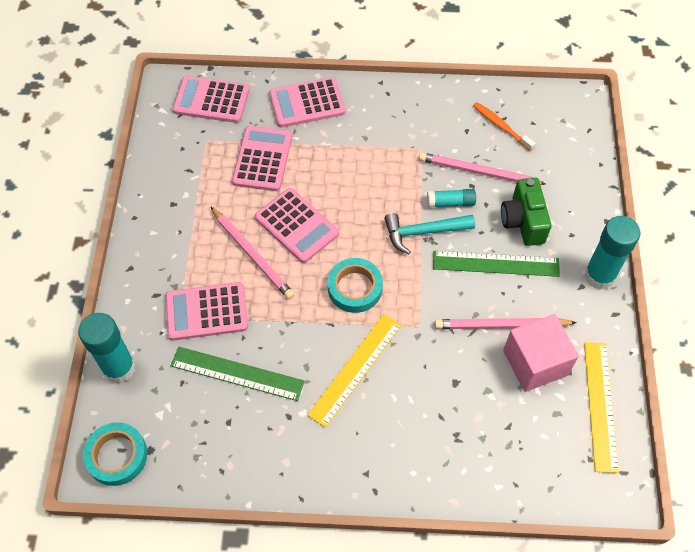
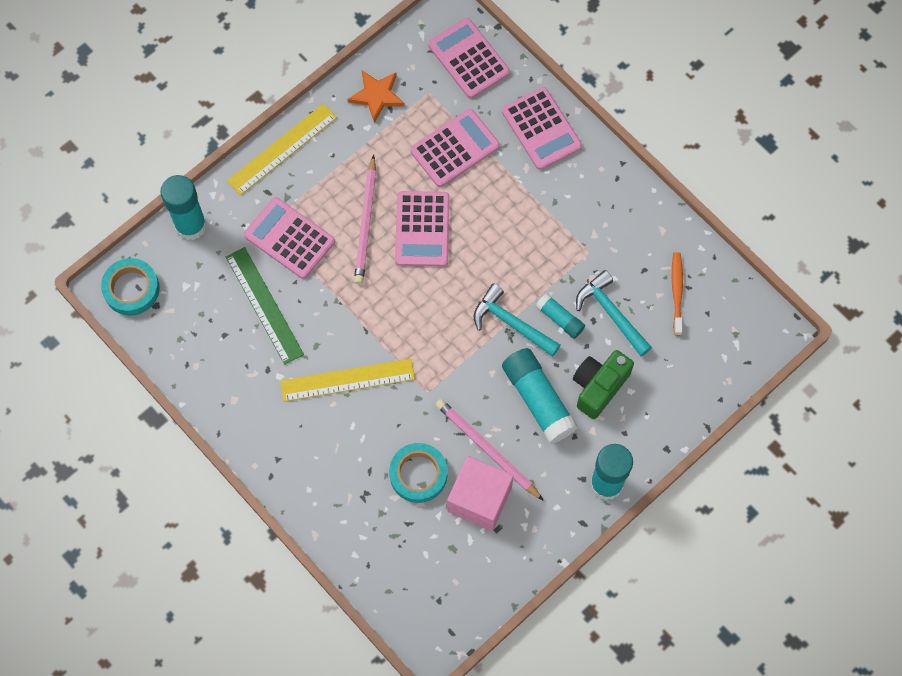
camera: 45 degrees right, 10 degrees up
(171, 170) = (377, 96): none -> orange star
(307, 103) = (541, 129): pink calculator -> pink calculator turned 150 degrees counterclockwise
(355, 288) = (412, 319): turquoise tape -> turquoise tape (418, 474)
(478, 172) = (611, 313): pink pencil -> turquoise hammer
(495, 263) = (538, 399): green ruler -> turquoise glue stick
(600, 405) = (490, 574): yellow ruler -> yellow ruler (282, 149)

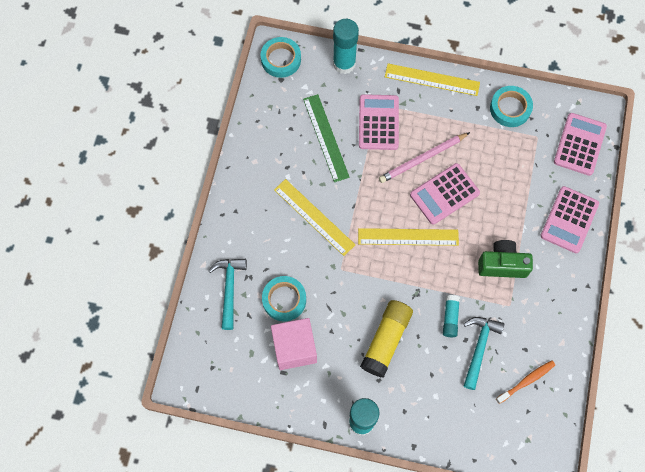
camera: 55 degrees right, 0 degrees up
(264, 305) = (325, 137): green ruler -> green ruler turned 45 degrees counterclockwise
(377, 96) = (510, 108): orange star -> turquoise tape
(442, 299) = (408, 237): none -> yellow ruler
(455, 148) = (513, 177): pink calculator -> none
(487, 449) = (330, 330): pink pencil -> none
(511, 323) = (424, 290): turquoise hammer -> turquoise hammer (229, 289)
(538, 399) = (386, 340): turquoise glue stick -> yellow glue stick
(599, 387) = (423, 373): green camera -> green camera (502, 265)

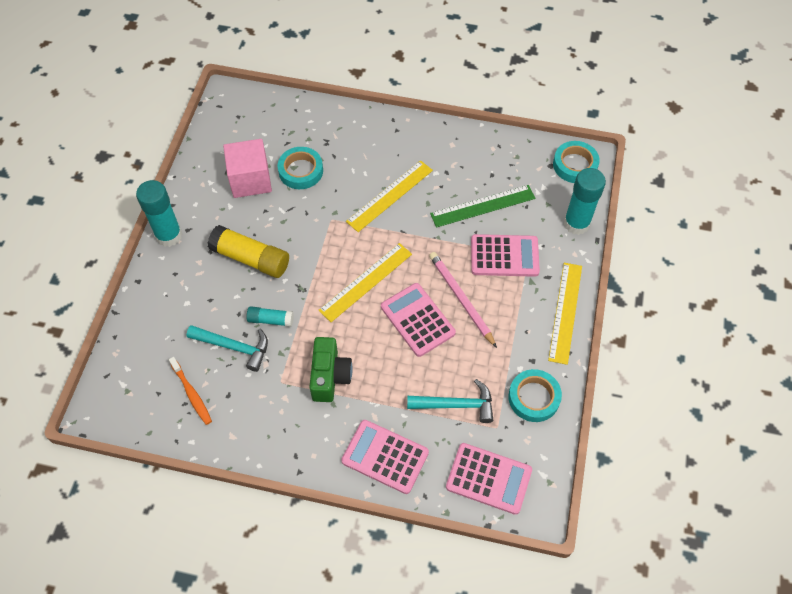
camera: 90 degrees right, 10 degrees down
(229, 289) = (314, 127): turquoise hammer -> turquoise hammer (456, 405)
(408, 237) = (366, 282): yellow ruler -> yellow ruler turned 45 degrees clockwise

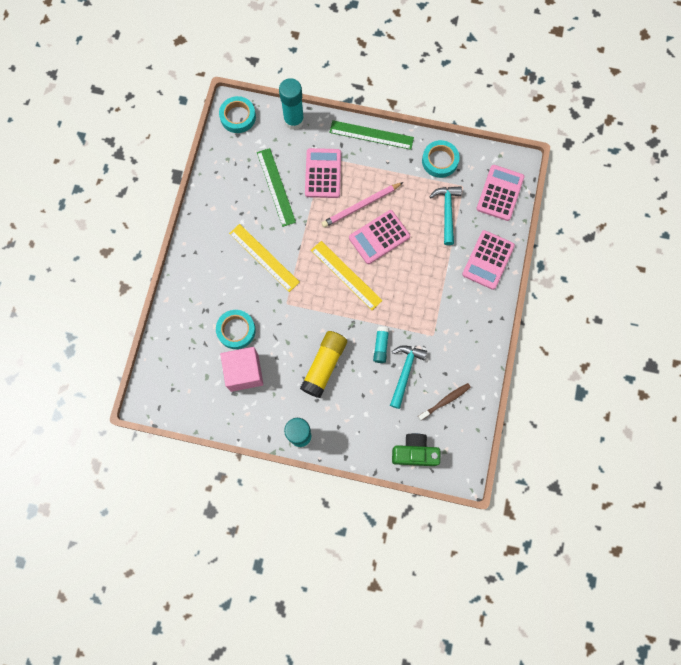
camera: 90 degrees left, 15 degrees up
(192, 394) = (445, 401): orange toothbrush -> brown toothbrush
(330, 376) = (427, 299): green camera -> green camera (414, 452)
(565, 312) = (371, 135): yellow ruler -> green ruler

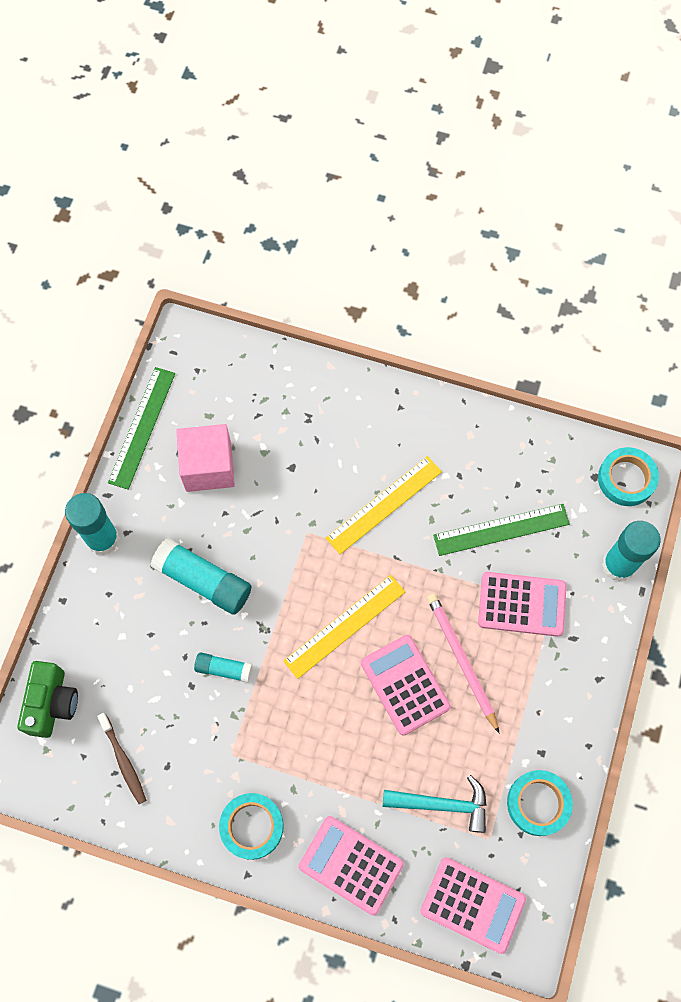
camera: 95 degrees right, 5 degrees down
(236, 330) = (273, 459): turquoise tape -> turquoise tape (252, 826)
(324, 365) = (203, 581): yellow glue stick -> turquoise glue stick
(371, 135) = (590, 690): green ruler -> green ruler (142, 427)
(405, 372) = (177, 702): turquoise hammer -> none

